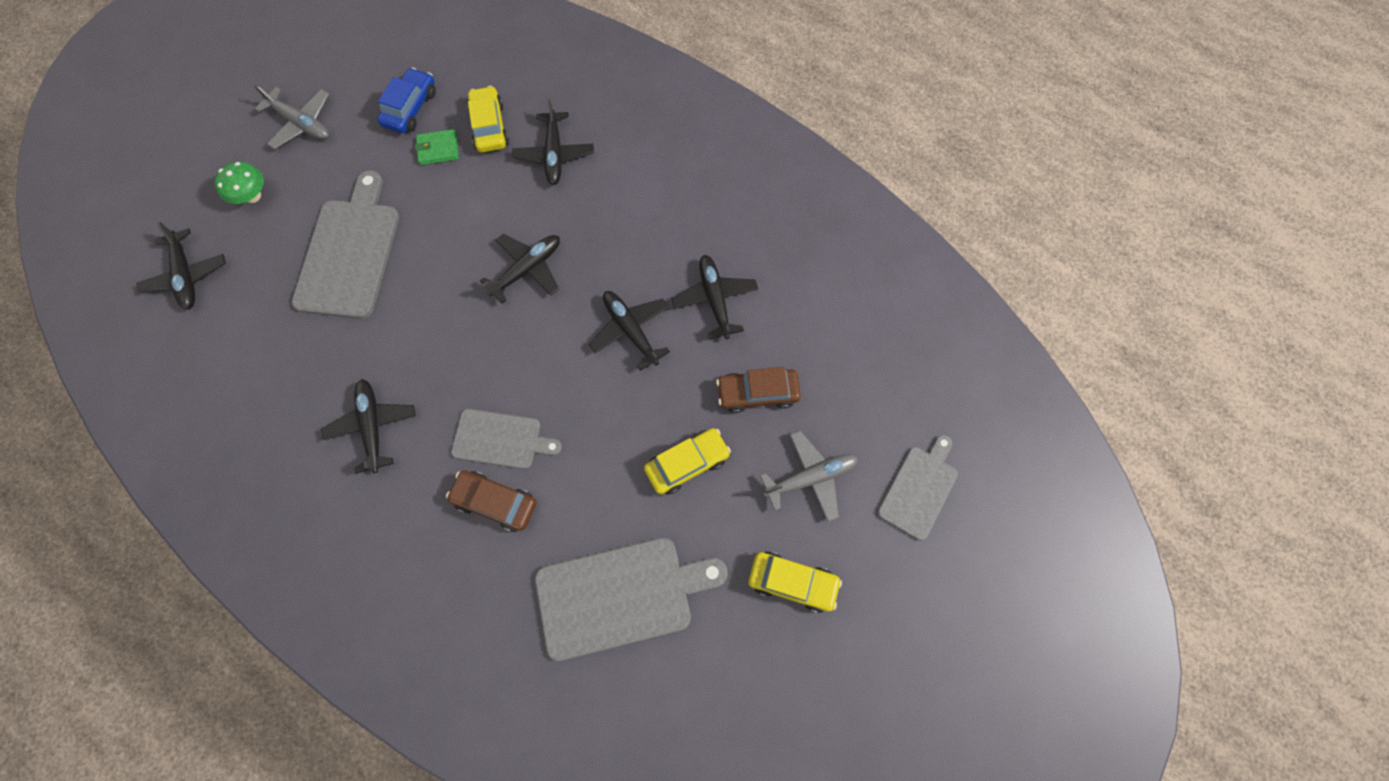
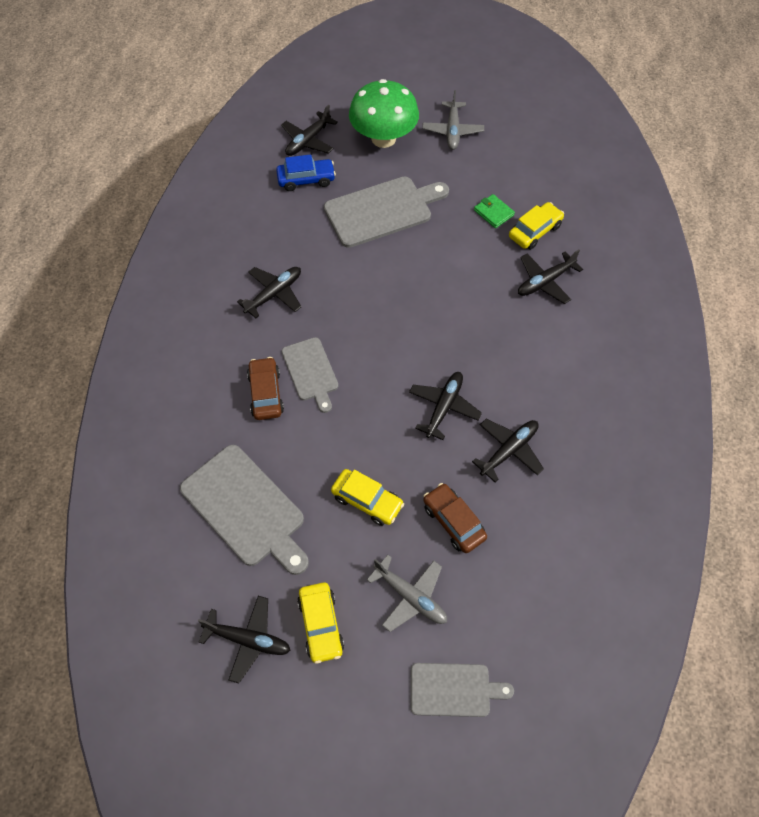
camera: 60 degrees right, 10 degrees down
(253, 196) = (383, 138): green mushroom -> green mushroom, size x2.04
(411, 108) = (511, 180): blue car -> blue car (306, 179)
(527, 269) = (444, 316): black plane -> black plane (248, 640)

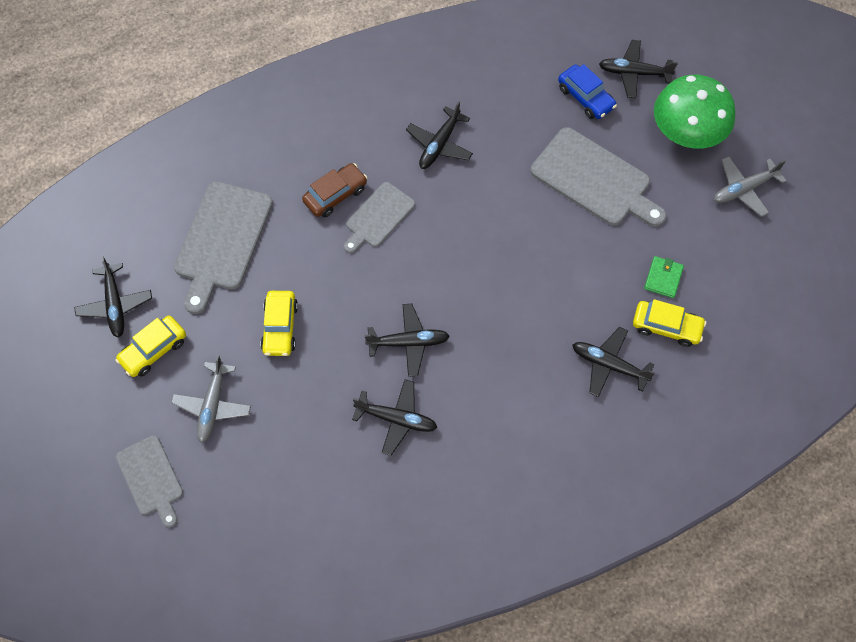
camera: 60 degrees right, 5 degrees up
(274, 294) = (439, 144): black plane -> black plane turned 105 degrees clockwise
(453, 521) = (299, 406): brown car -> none

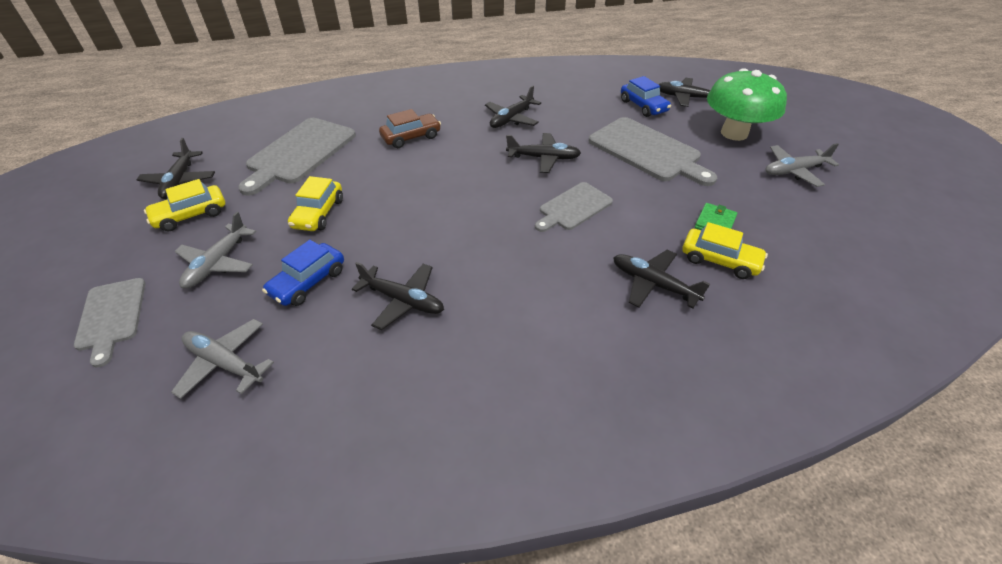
camera: 10 degrees right, 20 degrees down
(272, 505) = (225, 363): none -> grey plane
(305, 413) = (308, 282): none -> blue car
(378, 217) = (443, 153): grey cutting board -> grey cutting board (573, 207)
(408, 342) = (439, 239): black plane -> black plane (543, 158)

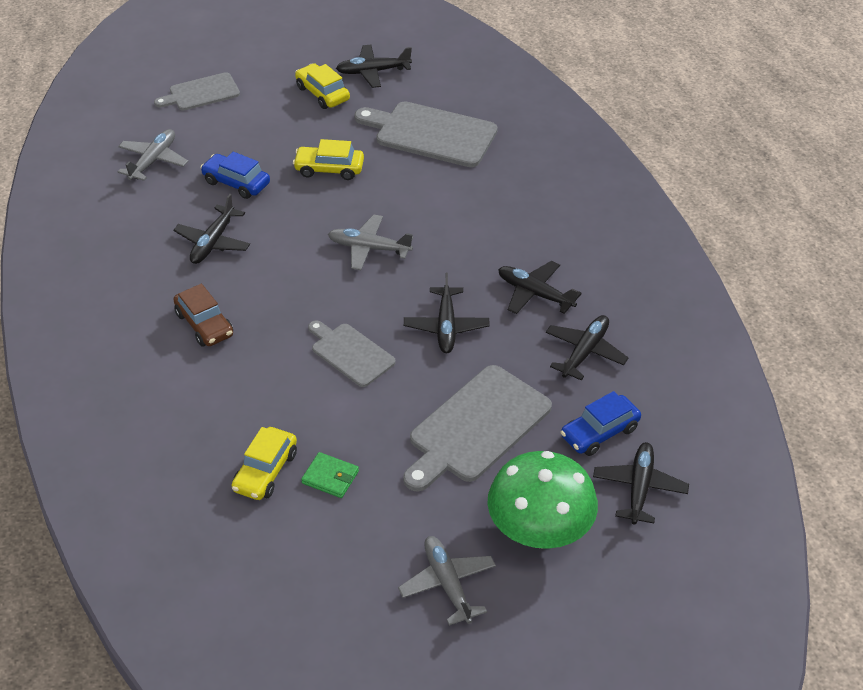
camera: 85 degrees right, 0 degrees up
(217, 263) = (259, 127): grey plane -> grey plane (369, 248)
(411, 137) = (475, 211): brown car -> brown car (204, 324)
(653, 284) = (230, 412): black plane -> black plane (585, 352)

